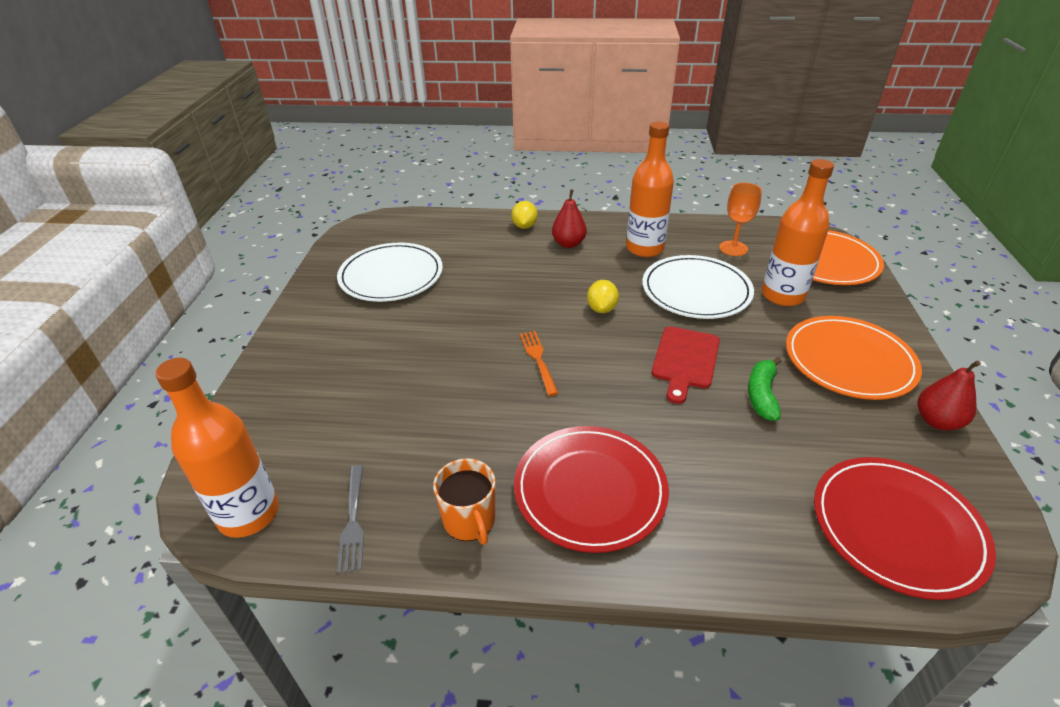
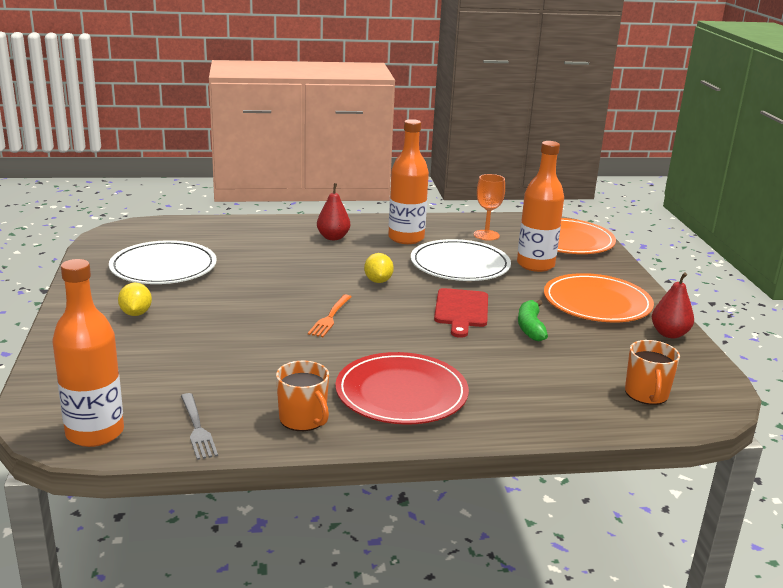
camera: 15 degrees left, 15 degrees down
(524, 226) = (285, 226): yellow lemon -> yellow lemon (136, 313)
(538, 360) = (330, 317): orange fork -> orange fork turned 135 degrees counterclockwise
(897, 528) = (646, 394): red plate -> orange mug

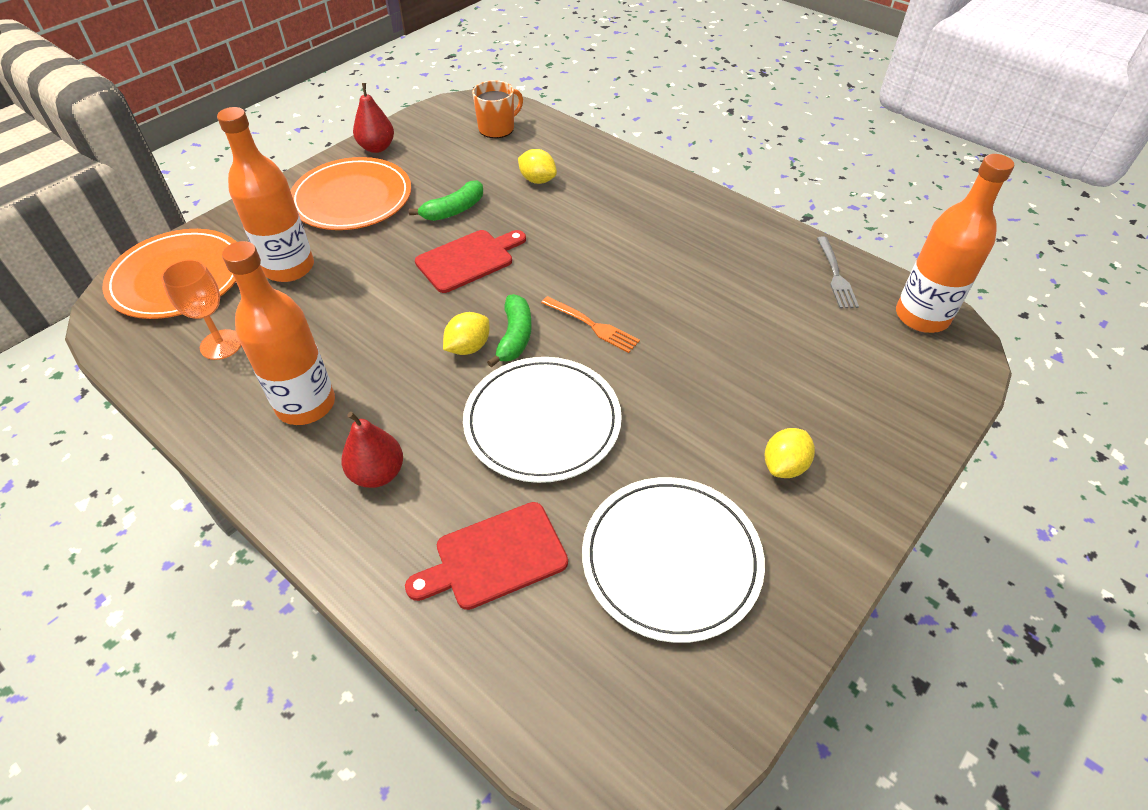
camera: 130 degrees left, 25 degrees up
(197, 428) = (835, 275): grey fork -> grey fork turned 150 degrees clockwise
(243, 241) = (495, 558): none -> red cutting board
(303, 419) = (748, 238): orange mug -> none
(330, 317) = (592, 325): orange fork -> orange fork turned 60 degrees clockwise
(363, 294) = (514, 337): none -> green banana
(401, 393) = (650, 218): red plate -> none
(460, 265) = (350, 316): white plate -> white plate (542, 422)
(528, 374) = (537, 180): none -> yellow lemon

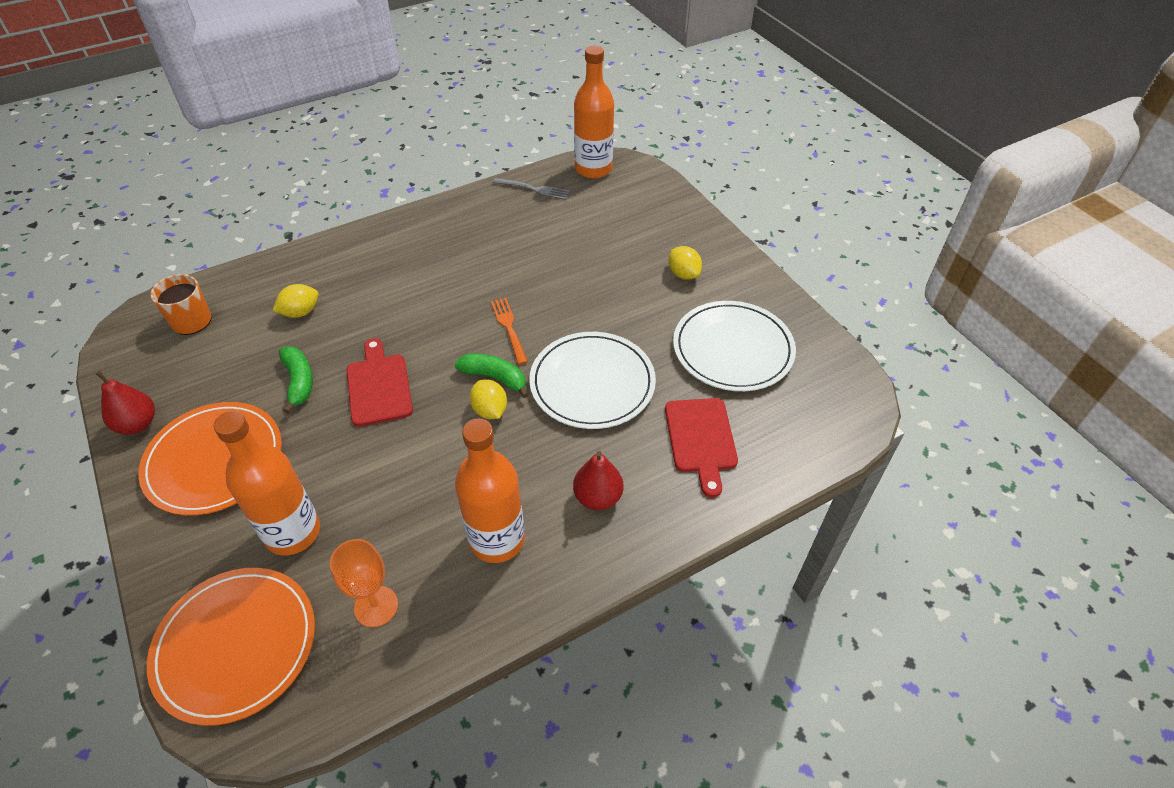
camera: 70 degrees left, 0 degrees up
(592, 325) = (509, 328): orange fork -> orange fork turned 75 degrees counterclockwise

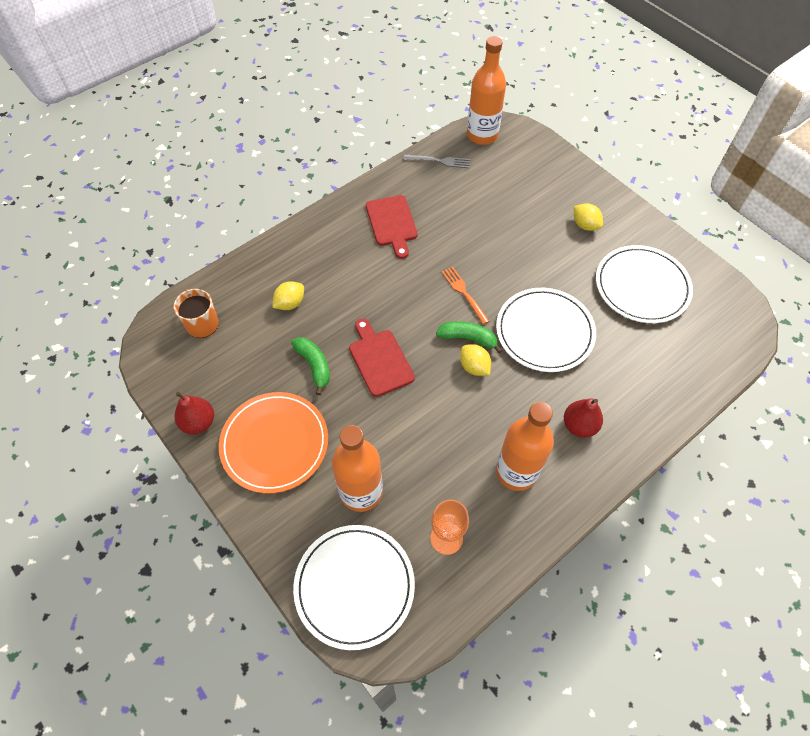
camera: 10 degrees left, 10 degrees up
(236, 645) = (354, 586): orange plate -> white plate
(701, 439) = (640, 366): red cutting board -> red cutting board (392, 223)

